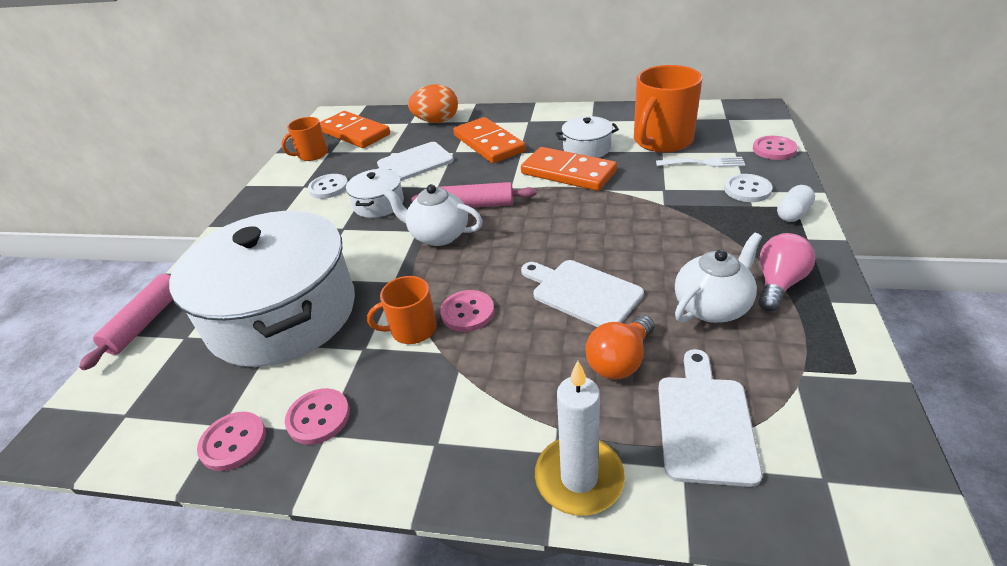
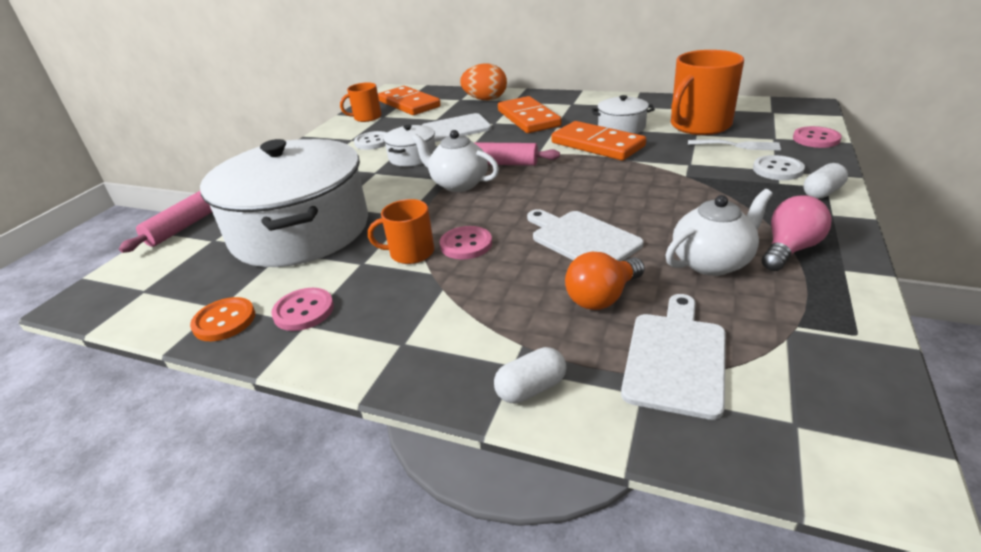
camera: 10 degrees right, 5 degrees down
(233, 442) = (224, 321): pink button -> orange button
(579, 478) = (531, 388): white candle -> white capsule

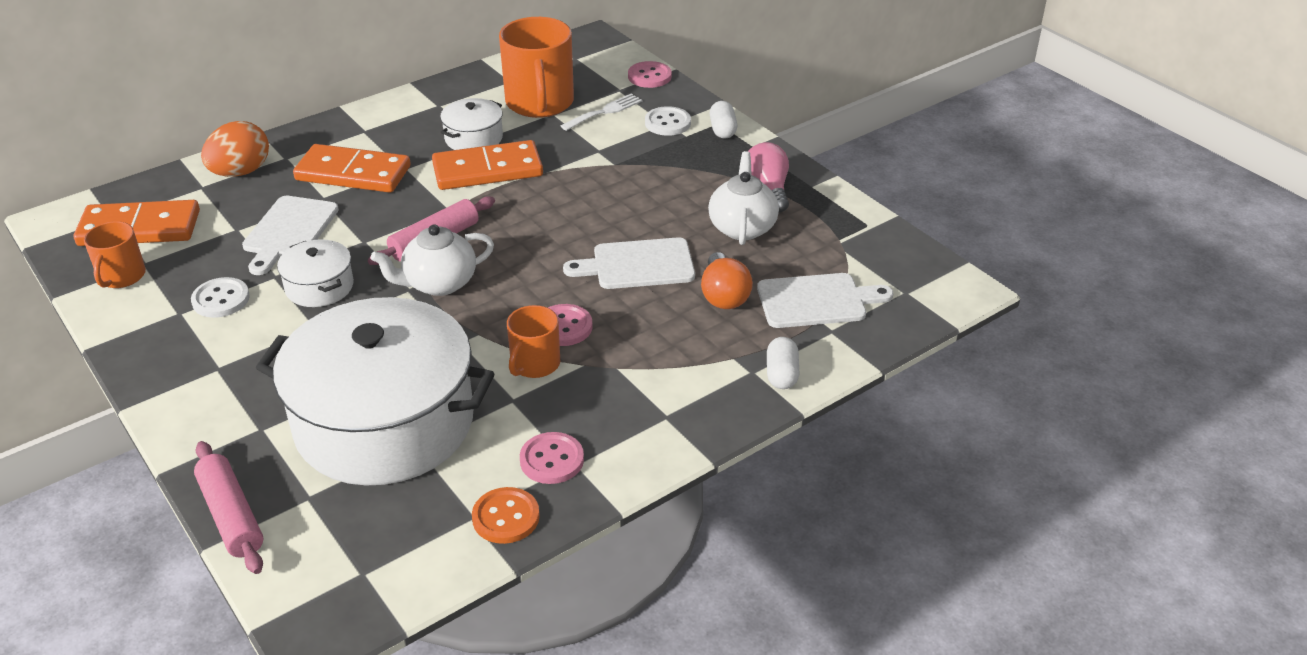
camera: 60 degrees left, 5 degrees up
(676, 358) = (817, 301): white cutting board -> white cutting board turned 120 degrees clockwise

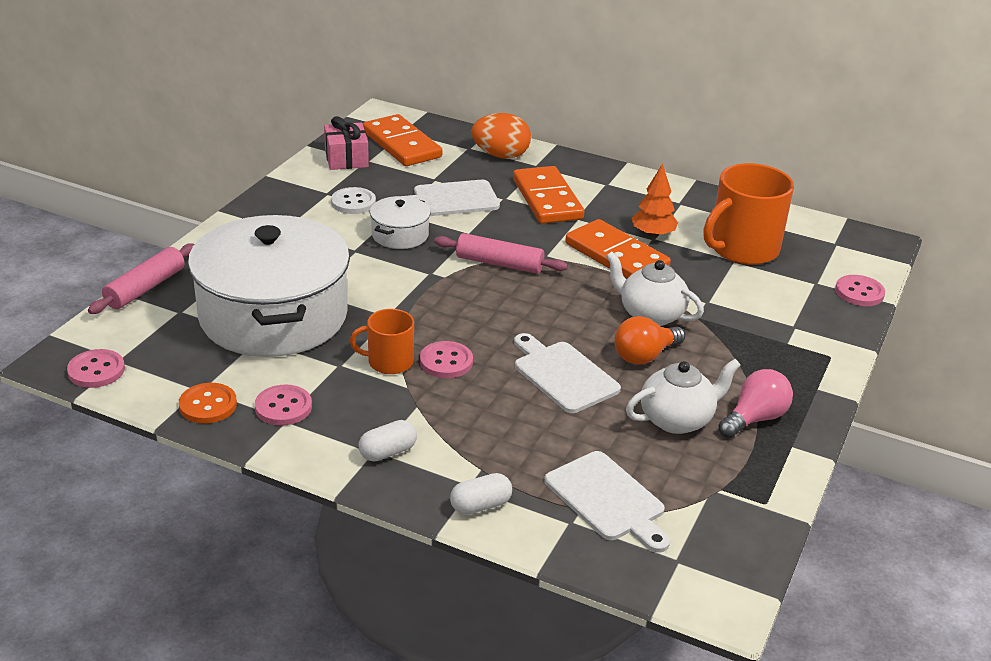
camera: 60 degrees right, 5 degrees down
(121, 276) = (346, 158): orange mug -> pink gift
(366, 599) = (96, 370): none -> pink button
(439, 283) = (448, 284): white teapot -> white teapot (650, 315)
(473, 138) = (653, 234): white pot -> orange tree
(605, 111) = (771, 286): white fork -> none
(667, 123) = (795, 326): white button -> none
(722, 130) = (823, 362): white capsule -> white capsule (388, 452)
(723, 295) = (563, 437): orange light bulb -> orange light bulb (644, 356)

